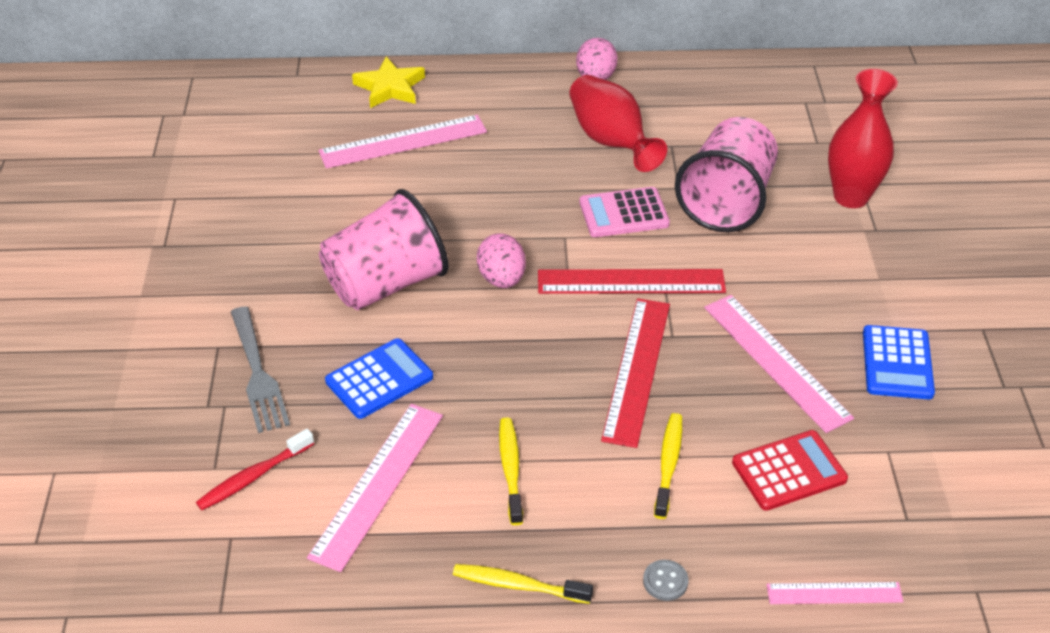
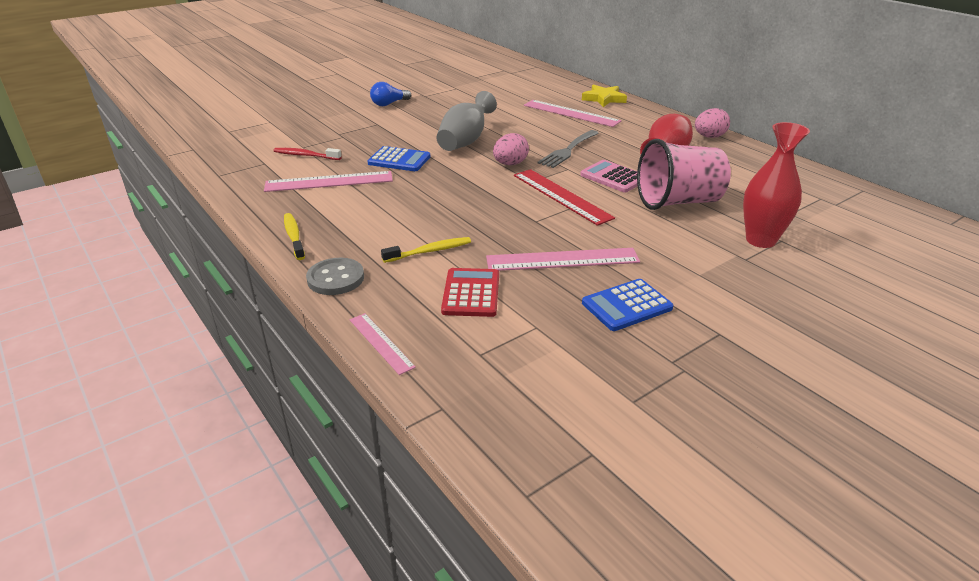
camera: 55 degrees right, 10 degrees down
(150, 299) = (389, 104): none -> blue light bulb
(258, 374) = (370, 136): grey fork -> grey fork (568, 150)
(385, 284) = (465, 141): pink cup -> grey vase
(510, 469) = (374, 209): yellow toothbrush -> none
(636, 370) = (493, 219): red ruler -> none
(665, 581) = (335, 278): grey button -> grey button, size x1.80
(776, 361) = (562, 260): pink ruler -> pink ruler turned 60 degrees clockwise
(789, 471) = (471, 293): red calculator -> red calculator turned 120 degrees counterclockwise

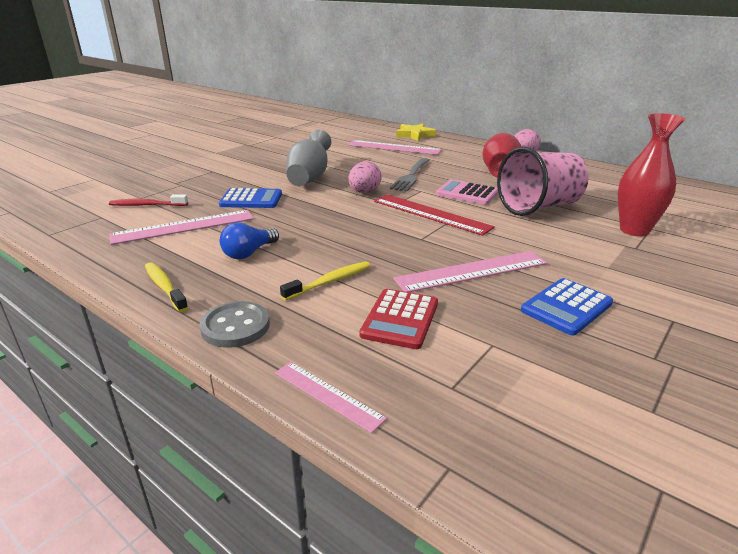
camera: 15 degrees left, 5 degrees down
(389, 104) = (217, 154): blue light bulb -> blue light bulb (249, 253)
(471, 293) = (400, 319): red calculator -> red calculator turned 150 degrees counterclockwise

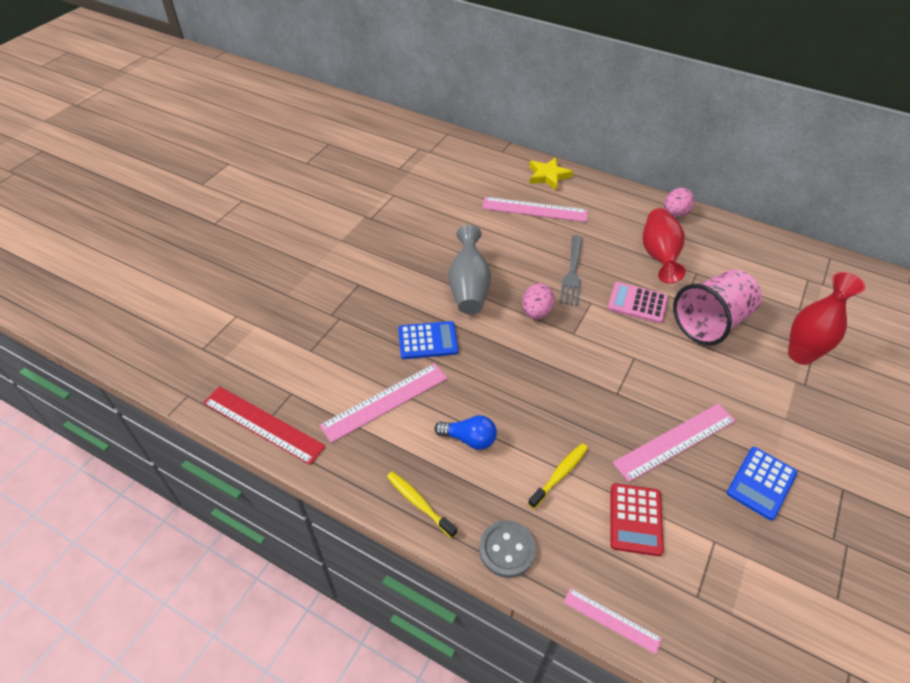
camera: 10 degrees left, 20 degrees up
(147, 205) = (325, 365): red toothbrush -> none
(249, 253) = (469, 439): blue light bulb -> blue light bulb turned 105 degrees counterclockwise
(430, 214) = (613, 348): red ruler -> red ruler (263, 424)

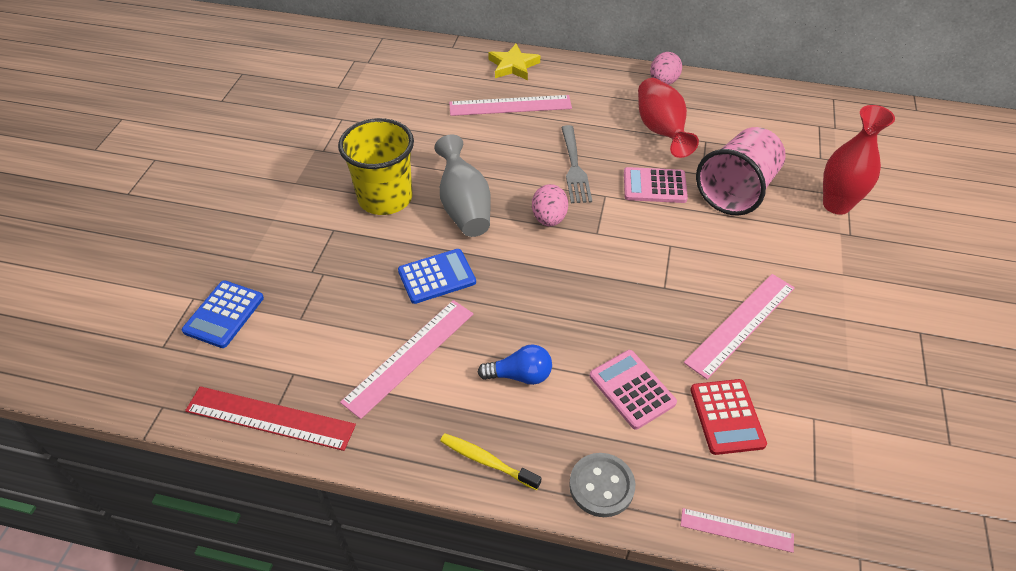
camera: 15 degrees left, 0 degrees up
(407, 267) = (385, 198): none -> yellow cup
(560, 474) = (632, 389): yellow toothbrush -> pink calculator
(761, 483) = (840, 346): blue calculator -> blue calculator (224, 314)

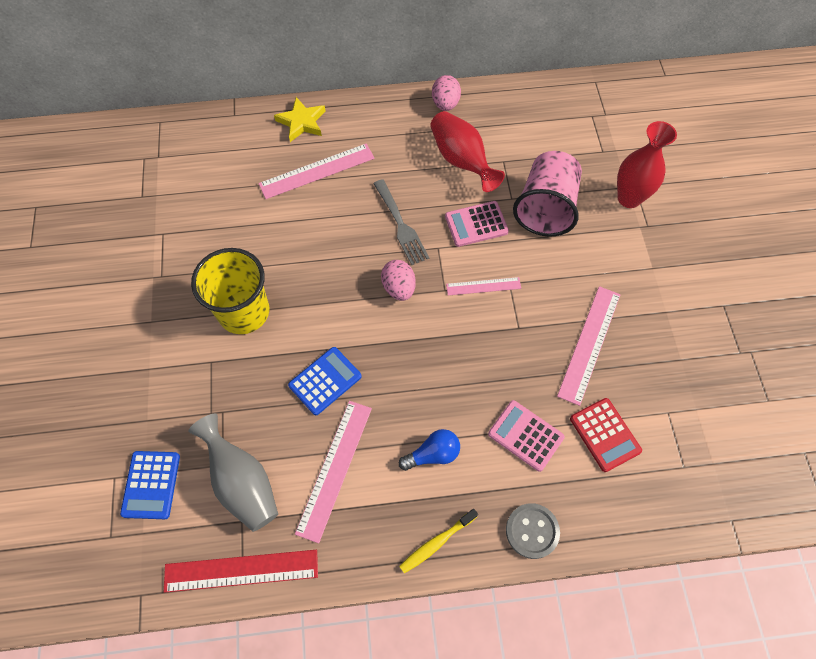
camera: 20 degrees left, 15 degrees up
(464, 207) = (319, 299): grey vase -> grey vase (242, 482)
(487, 461) = (436, 543): yellow toothbrush -> yellow toothbrush turned 45 degrees counterclockwise
(736, 530) = (641, 530): pink ruler -> pink ruler (483, 286)

